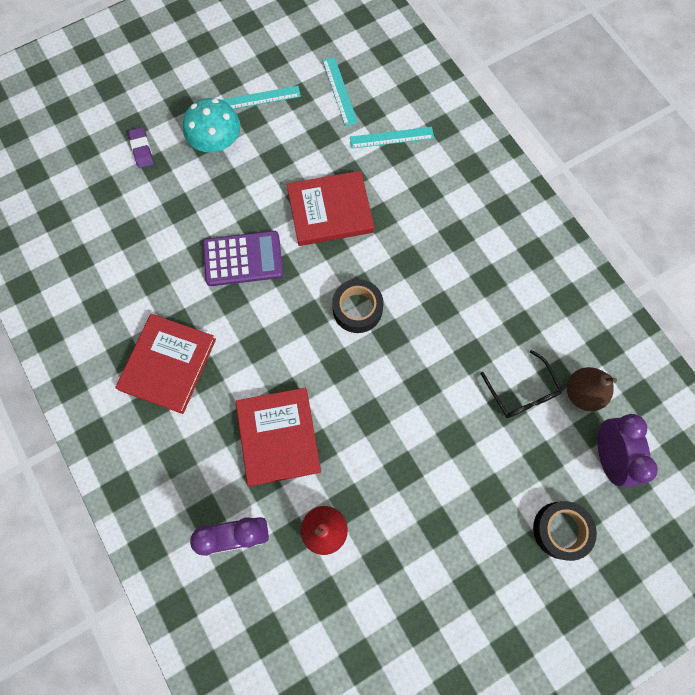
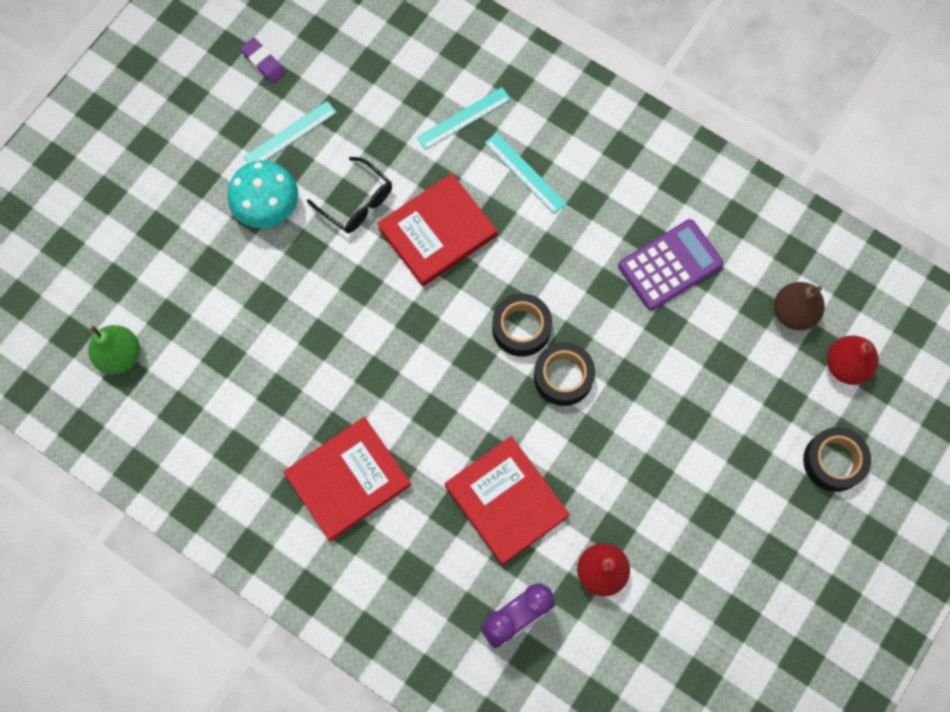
camera: 25 degrees left, 0 degrees up
(57, 201) = (120, 355): none -> green pear
(142, 150) = (186, 253): purple eraser -> purple eraser (263, 62)
(168, 364) = (348, 479): red book -> red book turned 60 degrees clockwise
(243, 259) = (369, 328): purple calculator -> purple calculator (670, 265)
(339, 91) = (378, 87): turquoise ruler -> turquoise ruler (525, 173)
(371, 360) = (563, 377): none -> black tape
(522, 392) = (733, 340): black glasses -> black glasses (357, 203)
(607, 455) = (846, 366): purple clock -> red pear

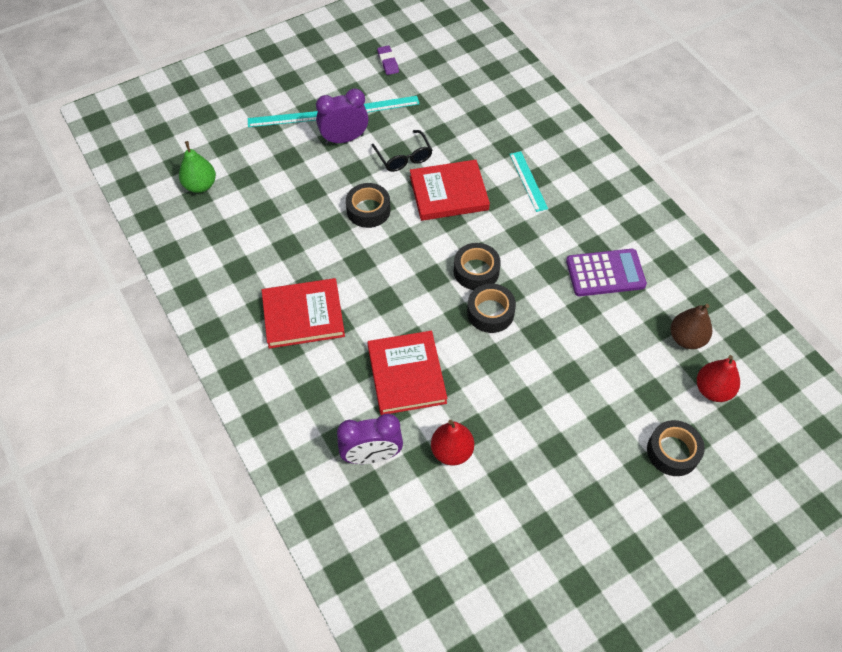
camera: 25 degrees right, 15 degrees down
(267, 207) = (344, 139): turquoise mushroom -> purple clock
(351, 299) = (368, 210): none -> black tape
(463, 118) = (502, 136): turquoise ruler -> turquoise ruler (285, 119)

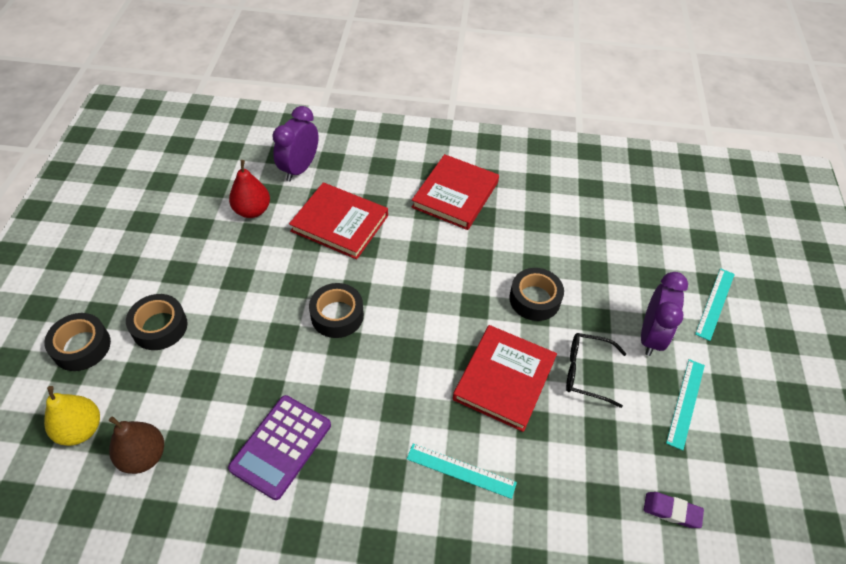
camera: 125 degrees right, 5 degrees down
(200, 185) = (657, 201): green pear -> none
(388, 62) = (767, 459): purple eraser -> purple eraser (671, 511)
(476, 271) = (389, 335): black tape -> black tape (159, 327)
(712, 390) = (81, 429): red pear -> yellow pear

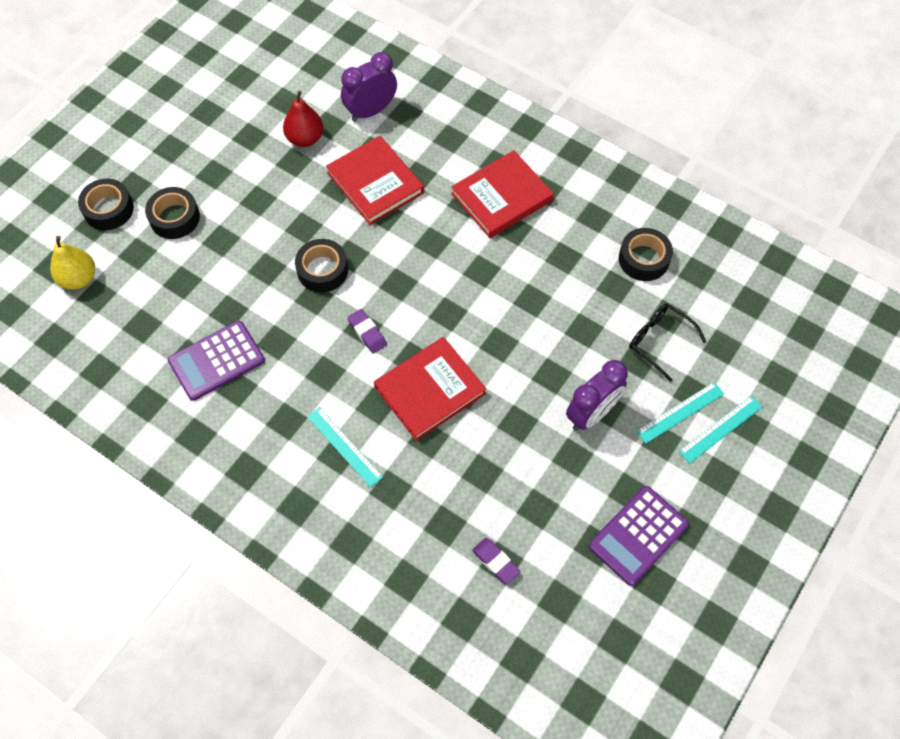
camera: 30 degrees right, 10 degrees up
(143, 456) = (113, 320): brown pear -> none
(414, 353) = (367, 333): none -> purple eraser
(534, 299) = (507, 332): black tape -> black tape (643, 259)
(586, 372) = (506, 417): black glasses -> black glasses (659, 341)
(686, 403) = (578, 485): turquoise ruler -> turquoise ruler (721, 429)
(764, 422) = (638, 535): none -> purple calculator

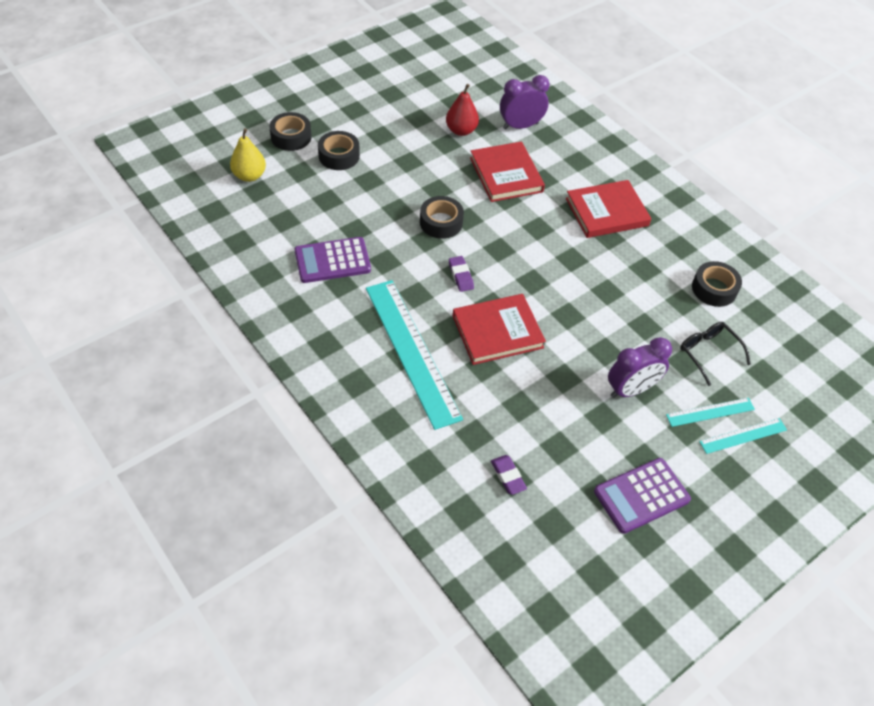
camera: 15 degrees right, 10 degrees down
(344, 446) = (411, 351): turquoise ruler -> turquoise ruler, size x2.11

